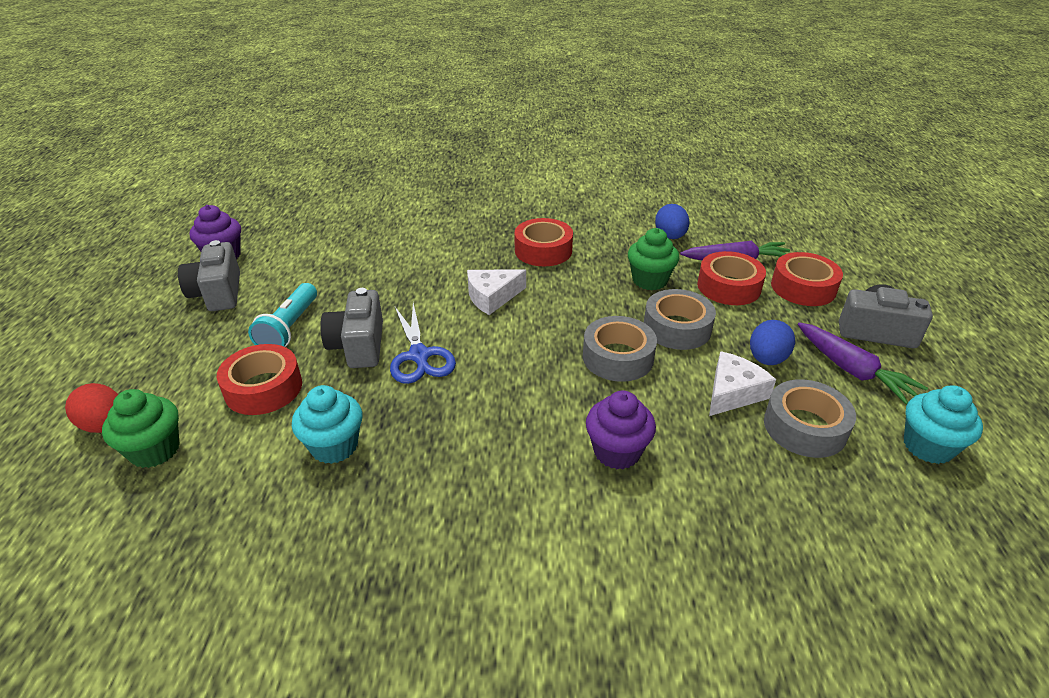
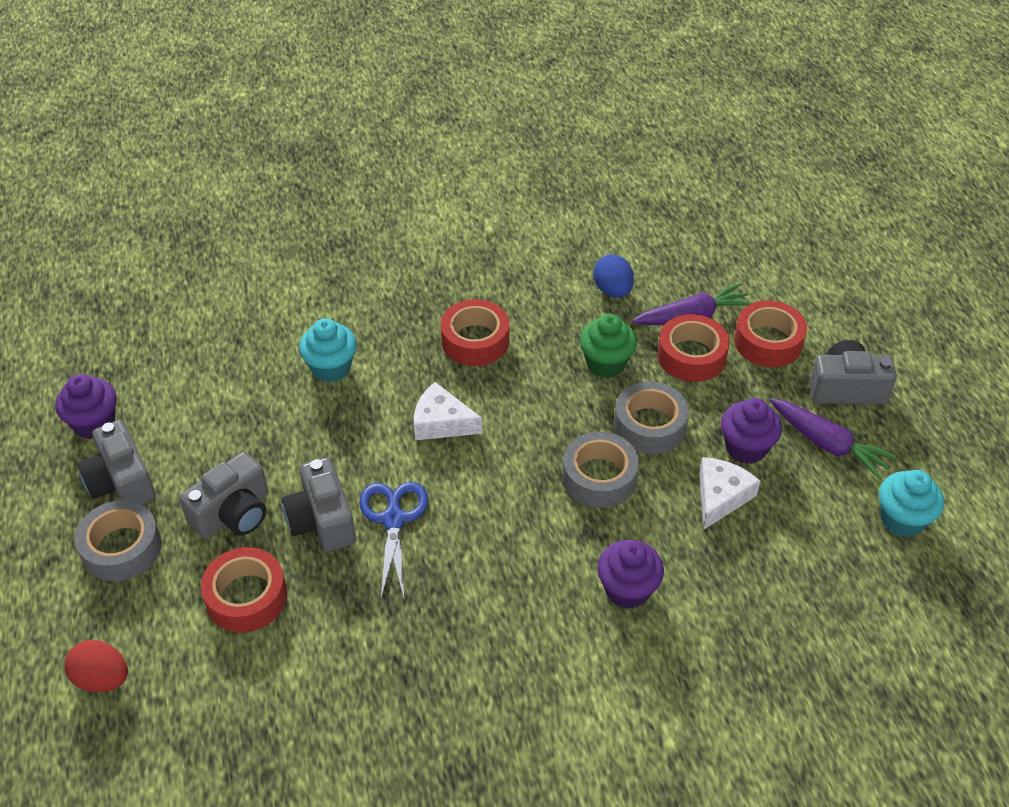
camera: 15 degrees left, 10 degrees up
(155, 450) = (174, 694): green cupcake -> none
(289, 328) = (233, 513): turquoise flashlight -> grey camera
(334, 446) = (354, 647): turquoise cupcake -> turquoise cupcake (331, 368)
(419, 355) = (393, 519): blue scissors -> blue scissors turned 150 degrees counterclockwise
(492, 297) = (441, 422): white cheese -> white cheese turned 60 degrees clockwise
(767, 359) = (746, 448): blue egg -> purple cupcake
(804, 427) = (792, 523): grey tape -> grey tape (122, 548)

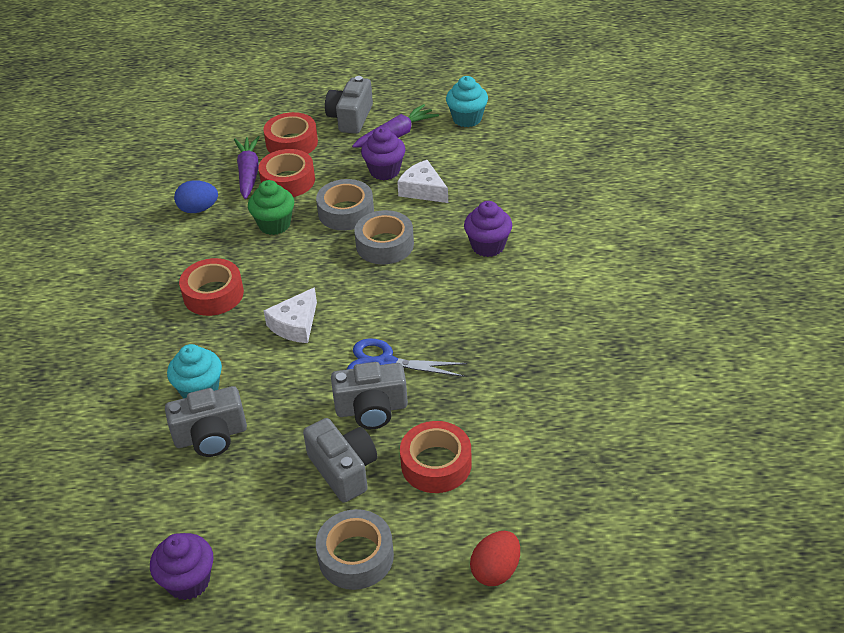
camera: 75 degrees left, 5 degrees down
(121, 482) = (275, 557): grey camera -> grey camera (211, 436)

